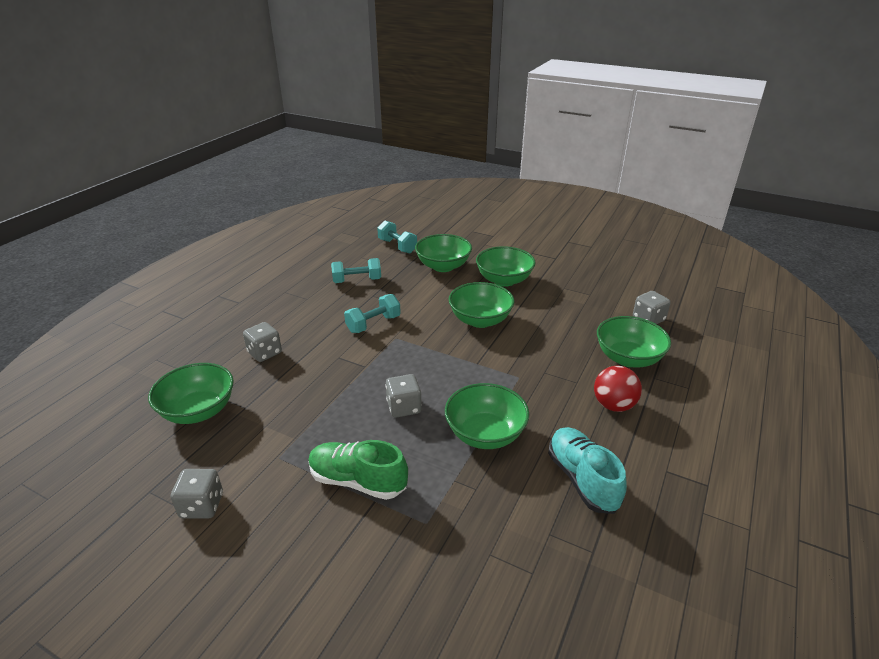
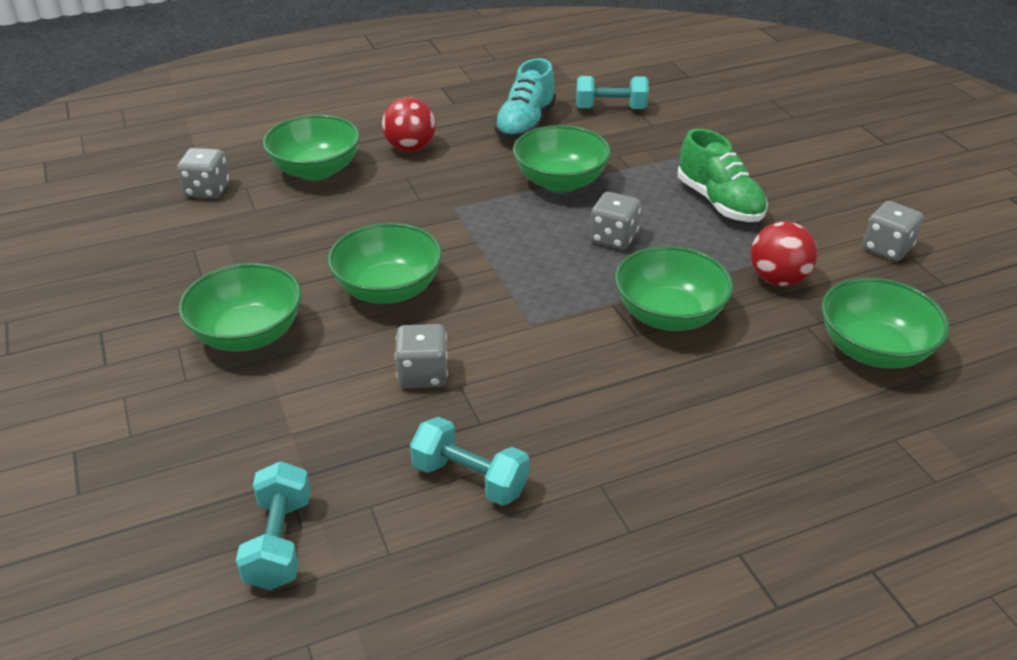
camera: 140 degrees left, 5 degrees up
(264, 353) = (742, 397): grey dice -> grey dice (423, 374)
(277, 431) = (777, 279): none -> red ball
(373, 324) = (538, 363): turquoise dumbbell -> turquoise dumbbell (610, 108)
(443, 266) = (284, 422): green bowl -> green bowl (669, 315)

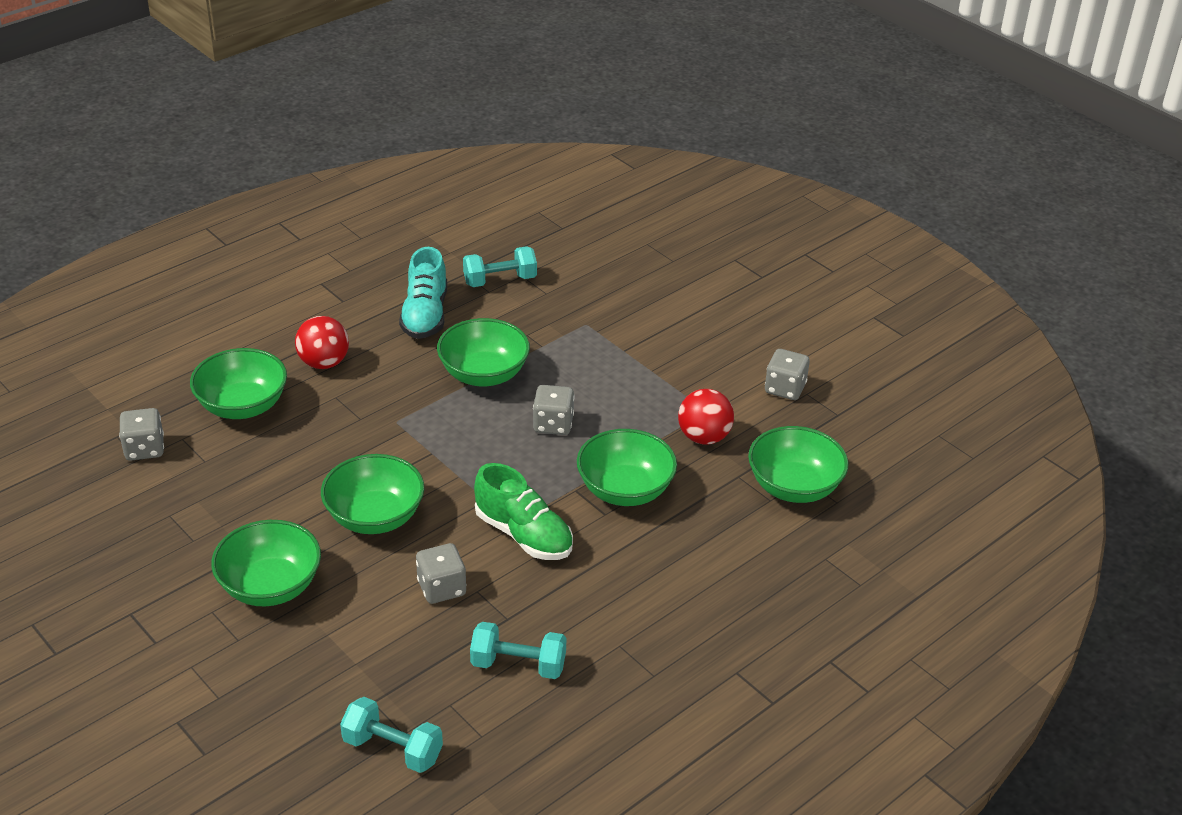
camera: 20 degrees left, 0 degrees up
(279, 542) = (392, 749): turquoise dumbbell -> turquoise dumbbell turned 45 degrees counterclockwise
(719, 202) = (633, 369): green shoe -> green shoe (523, 535)

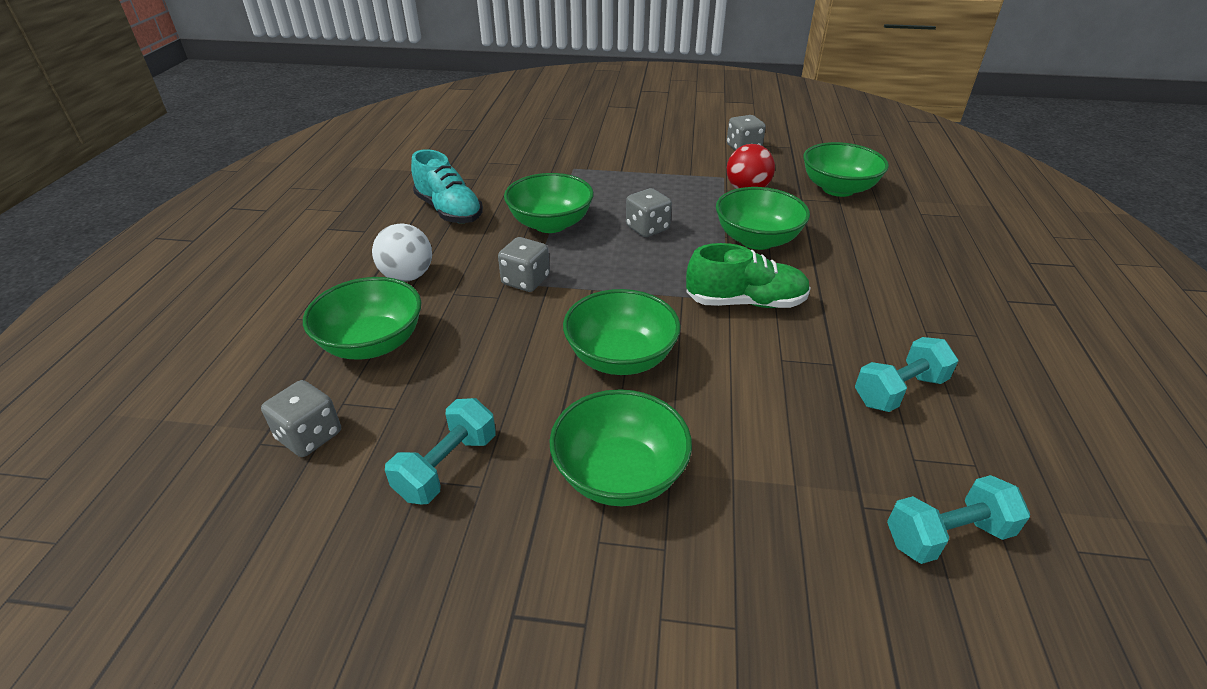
camera: 40 degrees left, 0 degrees up
(324, 363) = (407, 276): red ball -> white ball
(442, 588) = (755, 375): grey dice -> grey dice (525, 281)
(500, 280) = (475, 170): turquoise dumbbell -> turquoise dumbbell (447, 466)

